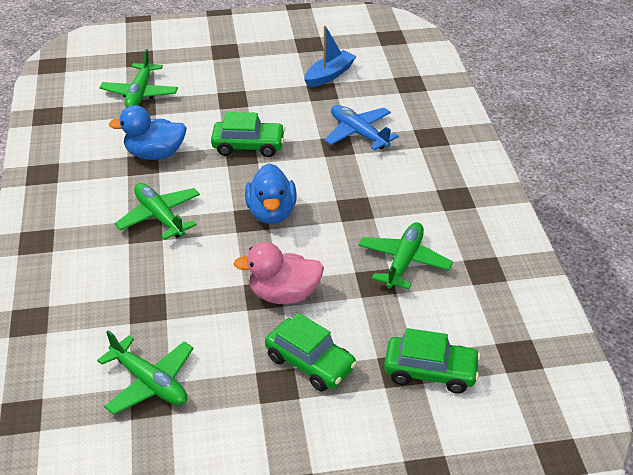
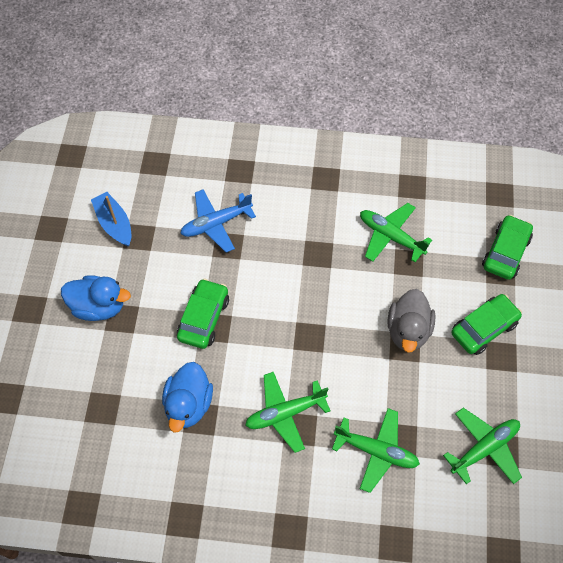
camera: 75 degrees left, 20 degrees up
(140, 94) = (77, 405): green plane -> green plane (376, 451)
(271, 213) = (306, 319): blue duck -> blue duck (99, 306)
(284, 294) = (408, 331): pink duck -> grey duck

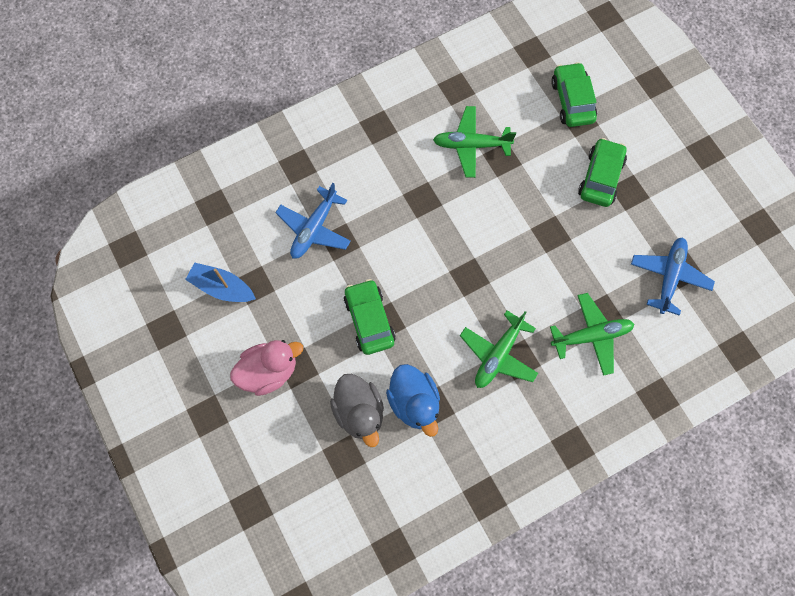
camera: 35 degrees left, 10 degrees up
(99, 306) = (269, 371): blue duck -> pink duck
(408, 331) = (544, 219): grey duck -> grey duck (359, 412)
(484, 448) = (669, 276): green plane -> blue plane

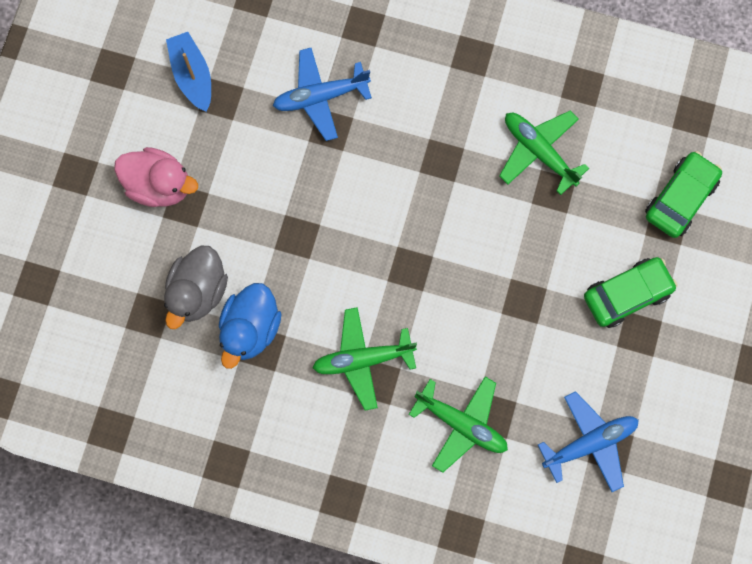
camera: 45 degrees right, 5 degrees up
(369, 320) = (285, 222): green car -> none

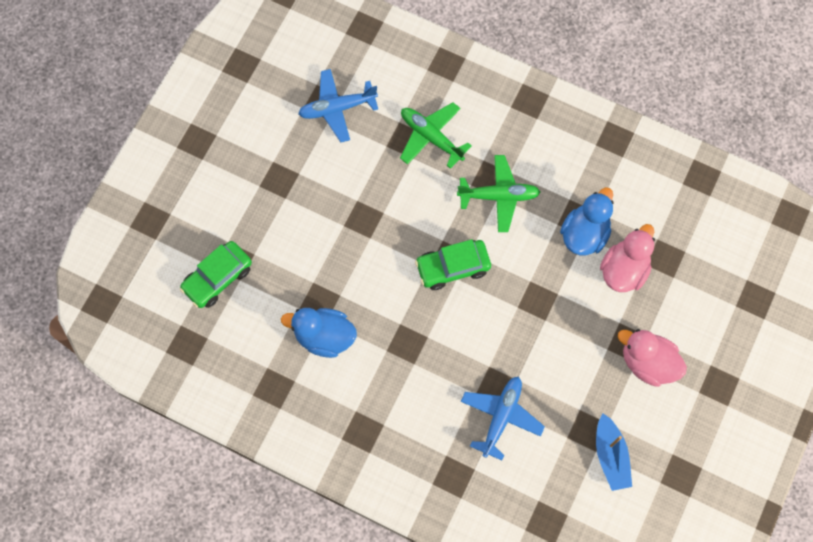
camera: 170 degrees left, 5 degrees down
(198, 292) = (624, 270): grey duck -> pink duck
(320, 97) = (501, 417): blue plane -> blue plane turned 60 degrees counterclockwise
(539, 151) = (324, 336): green plane -> blue duck
(627, 294) = (281, 210): green car -> green car (452, 267)

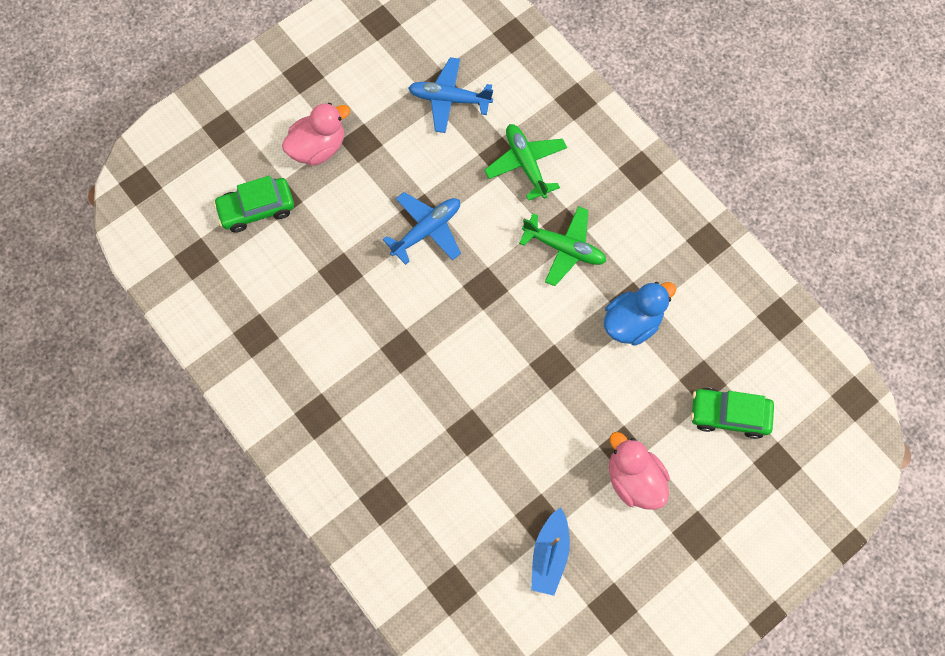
camera: 25 degrees right, 0 degrees up
(324, 336) = (327, 308): blue duck -> none
(452, 267) = (484, 297): green car -> green car (728, 415)
(501, 417) = (459, 464): blue plane -> blue plane (427, 230)
(624, 270) = (654, 375): pink duck -> pink duck (318, 148)

